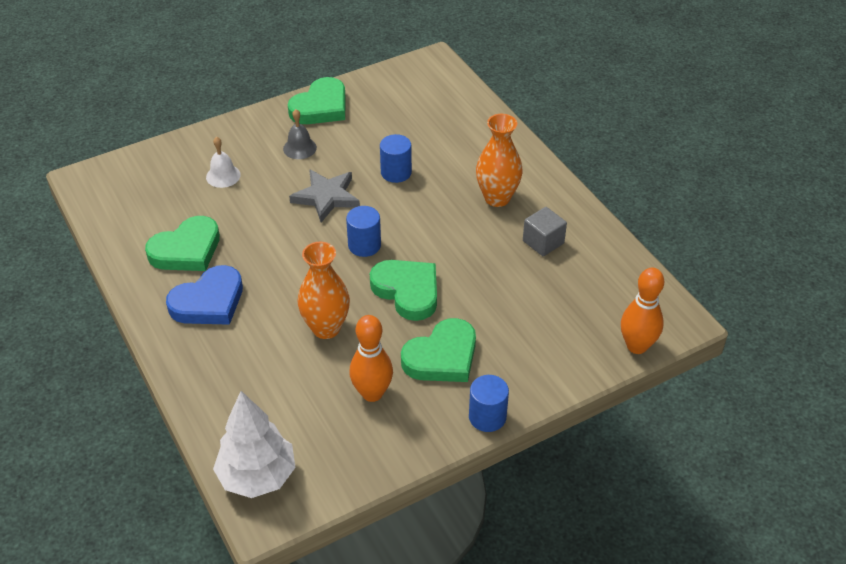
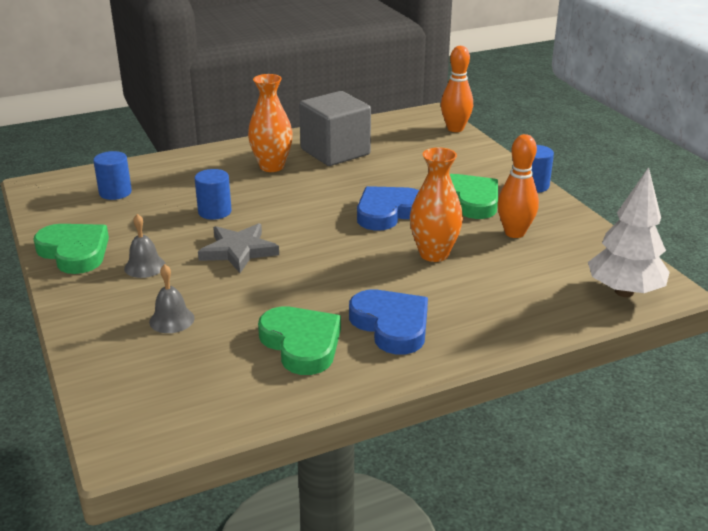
camera: 85 degrees left, 15 degrees down
(223, 176) = (172, 320): white bell -> grey bell
(364, 245) = (320, 231): blue cylinder -> blue cylinder (115, 192)
(407, 291) = (388, 212): green heart -> blue heart
(543, 242) = (335, 152): grey cube -> grey cube, size x1.91

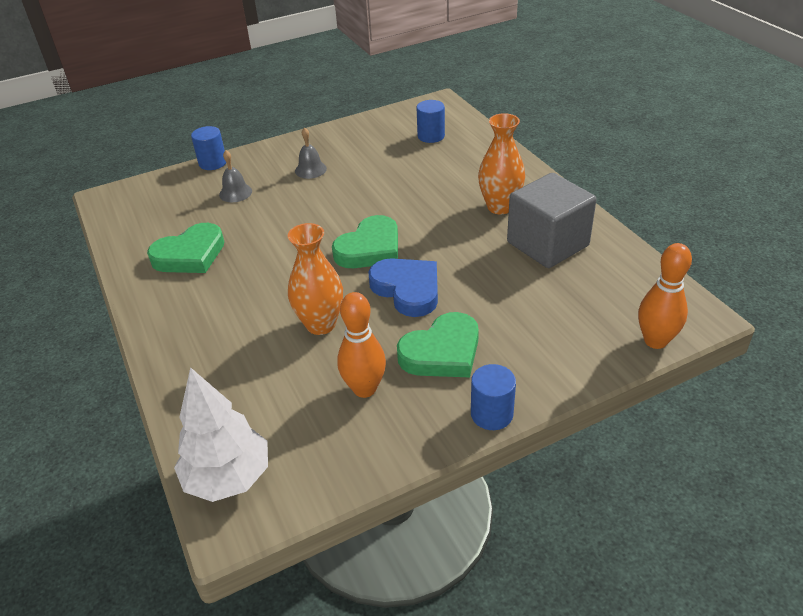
camera: 90 degrees right, 10 degrees up
(74, 252) = (333, 138): green heart -> green heart (370, 248)
(214, 212) = (401, 187): blue cylinder -> blue cylinder (213, 163)
(238, 251) = (332, 208): grey star -> none
(391, 325) = (204, 300): blue heart -> none

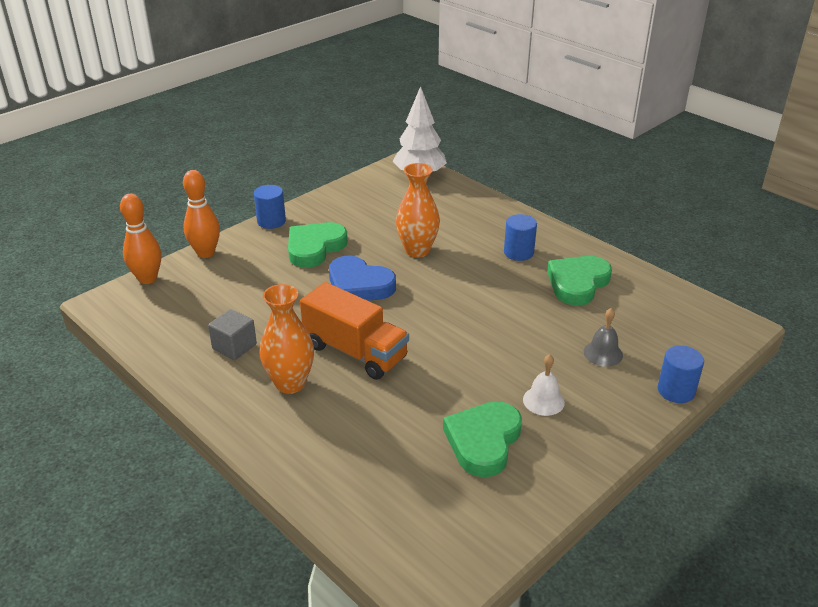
camera: 160 degrees right, 5 degrees down
(310, 170) = (543, 401): grey bell -> white bell
(364, 389) = (362, 221): orange bowling pin -> orange bowling pin (206, 253)
(370, 248) = (412, 315): green heart -> green heart (483, 441)
(431, 136) = (414, 493): blue cylinder -> blue cylinder (518, 252)
(437, 223) = (355, 352): none -> orange truck
(547, 244) = (234, 346): grey cube -> grey cube, size x0.52

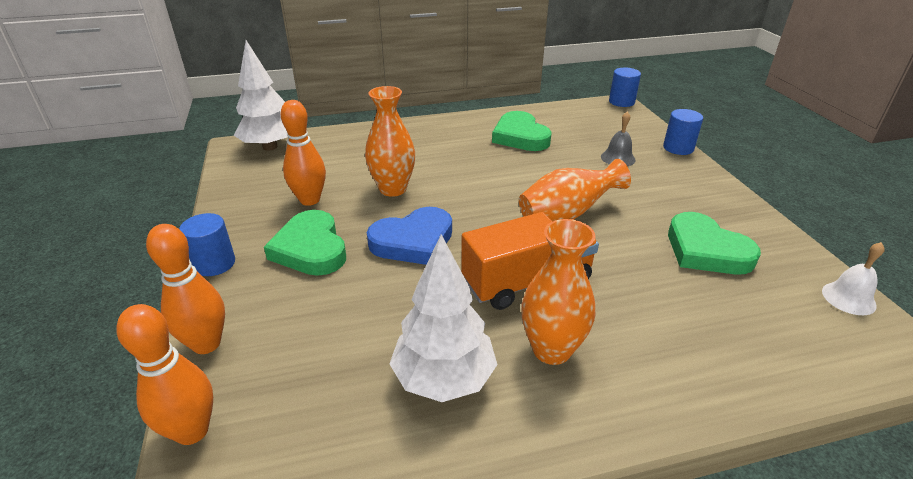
camera: 60 degrees left, 0 degrees up
(234, 346) = (444, 379): grey cube -> white tree
(368, 223) = (310, 200): none -> orange bowling pin
(466, 347) = (567, 214): none -> orange vase
(518, 252) = (453, 144): blue cylinder -> blue cylinder (621, 102)
(543, 401) = (663, 203): white bell -> white bell (848, 298)

